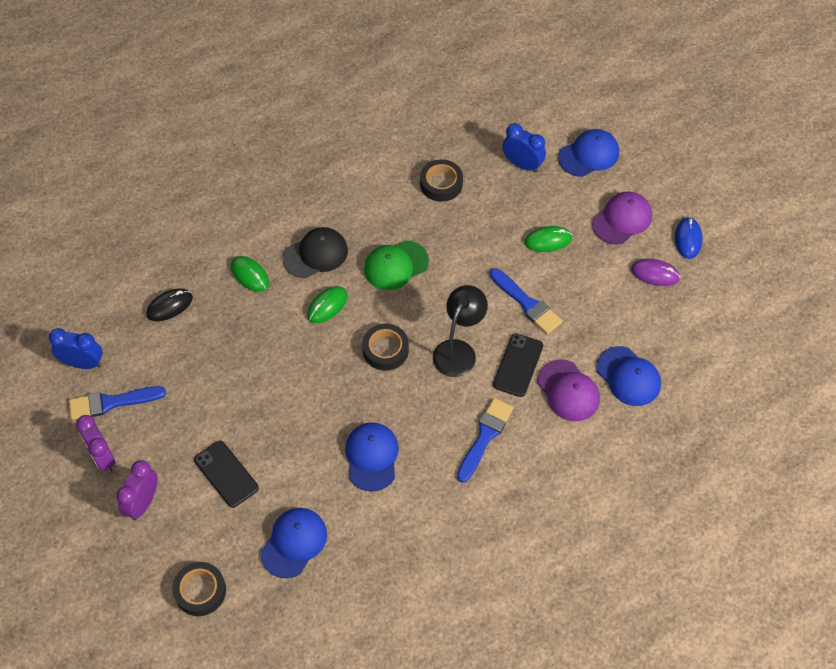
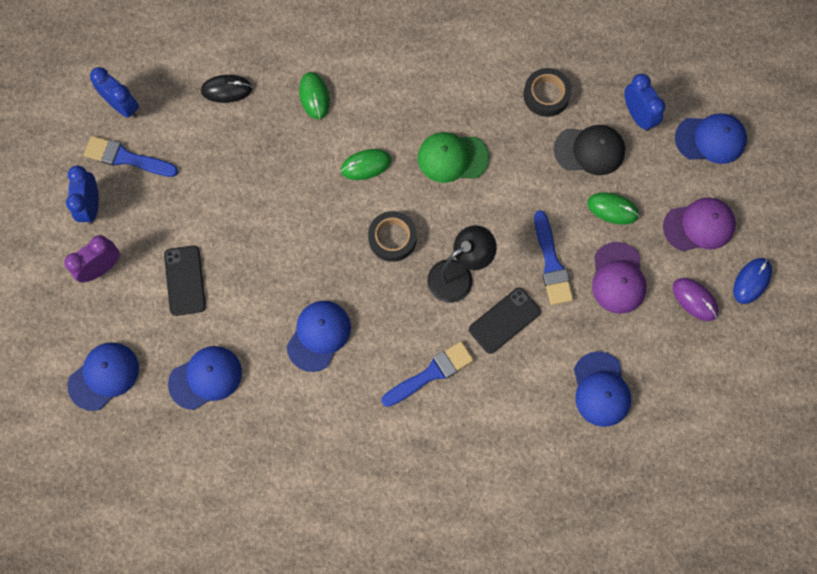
camera: 30 degrees right, 15 degrees up
(102, 457) = (91, 206): purple clock -> blue clock
(200, 591) = (104, 376): black tape -> blue cap
(315, 254) = (385, 107): black cap -> black cap (589, 150)
(568, 391) = (535, 372): purple cap -> purple cap (618, 278)

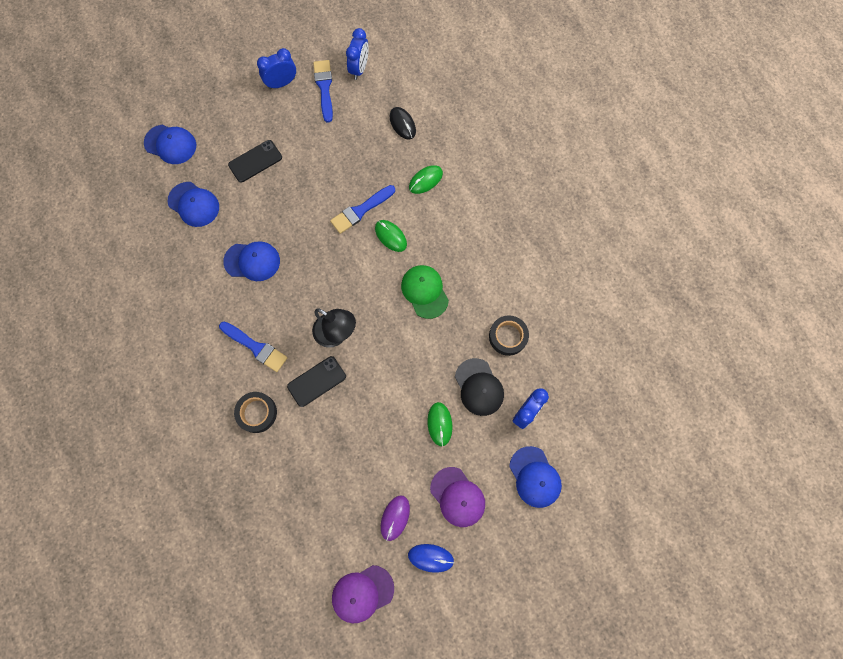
camera: 65 degrees right, 0 degrees up
(101, 268) = (242, 109): purple clock -> none
(392, 238) = (344, 278): black tape -> black tape (257, 413)
(504, 320) = (316, 381): black phone -> black phone turned 60 degrees counterclockwise
(551, 263) = (375, 396): blue brush -> blue brush (361, 210)
(601, 389) = (293, 474): blue cap -> none
(618, 278) = (386, 451): purple cap -> purple cap (362, 593)

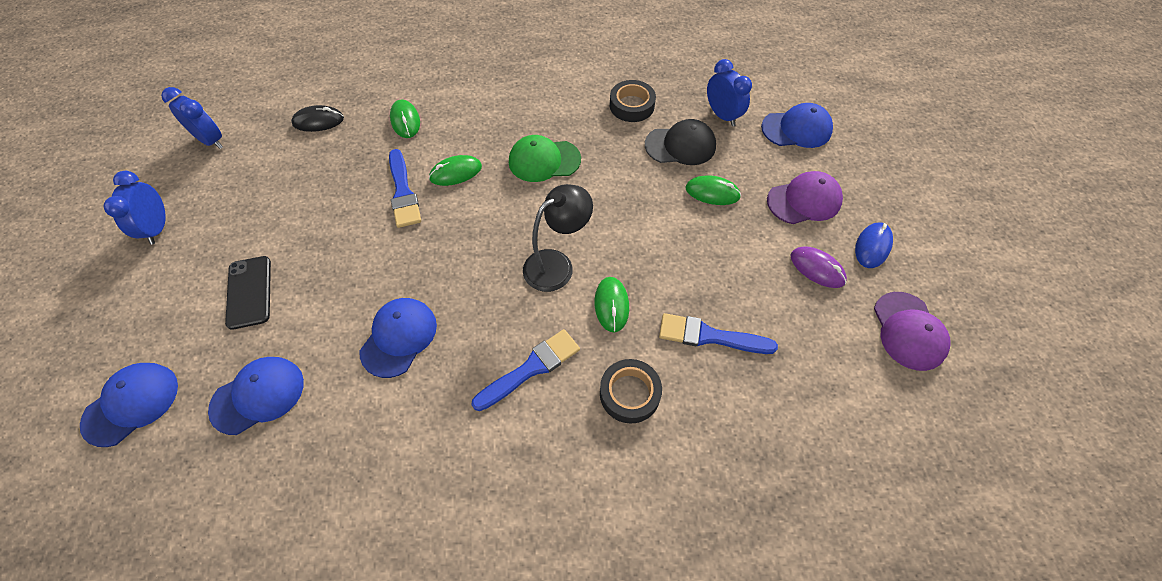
camera: 70 degrees left, 15 degrees down
(316, 381) = (611, 305): black phone -> green mouse
(324, 88) = (205, 183): blue brush -> blue brush (709, 336)

